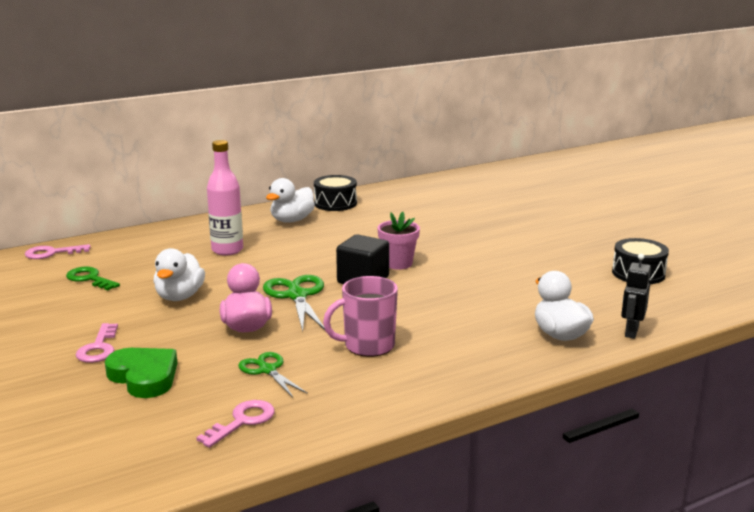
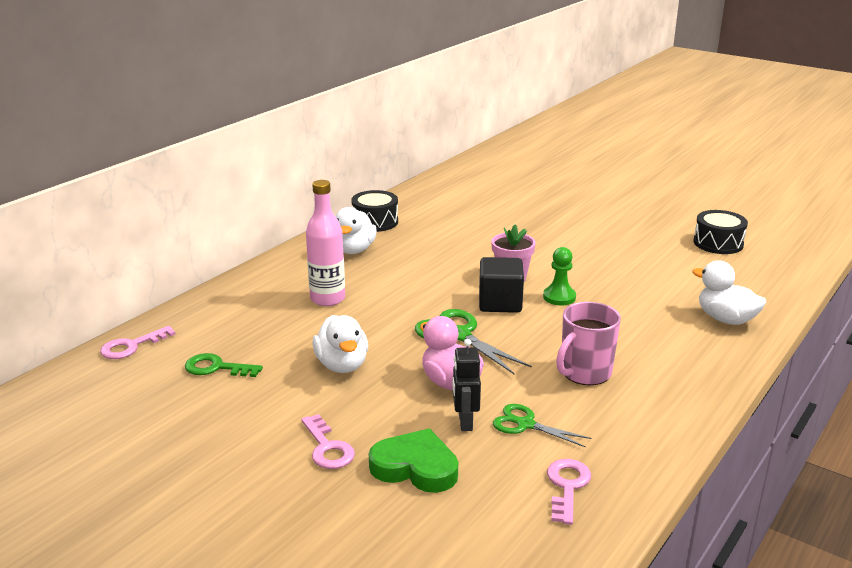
camera: 25 degrees left, 5 degrees up
(421, 286) = (559, 297): none -> green pawn
(631, 332) = (774, 302): black robot -> black robot (465, 422)

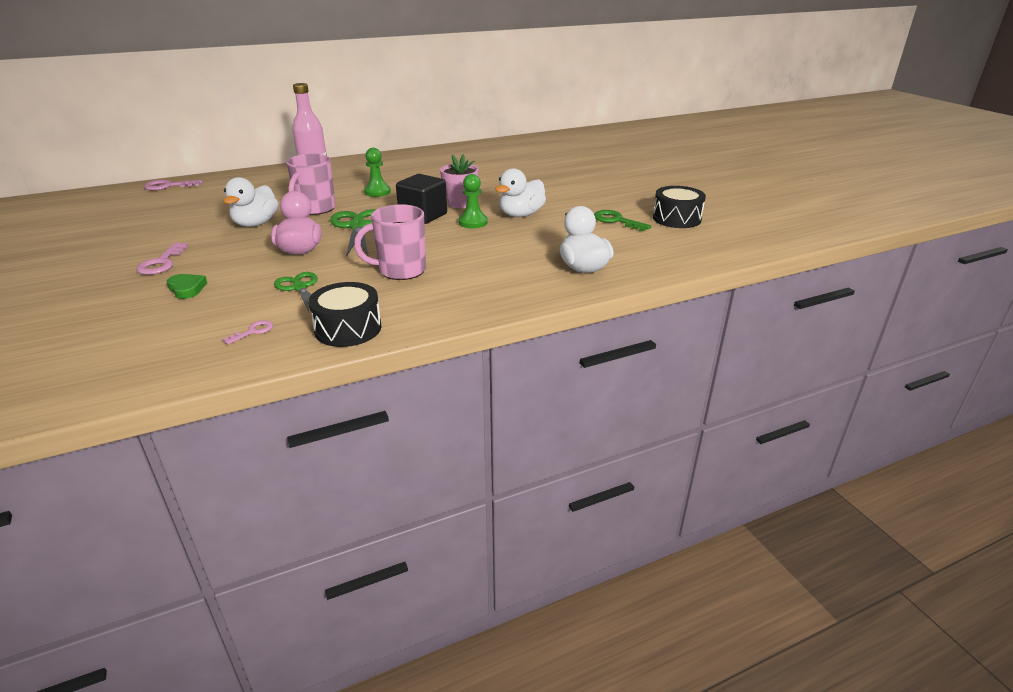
camera: 30 degrees right, 5 degrees up
(216, 368) = (188, 207): green key -> green key (616, 220)
(354, 250) = (384, 167): white duck -> white duck (521, 215)
(374, 327) = (315, 209): none -> pink mug
(375, 222) = (428, 155): black drum -> black drum (348, 329)
(403, 286) = (377, 192): none -> green pawn
(415, 467) = (187, 289): green heart -> green heart, size x0.56
(465, 422) = (264, 274): black robot -> none
(567, 486) = (253, 331): pink key -> pink key, size x0.59

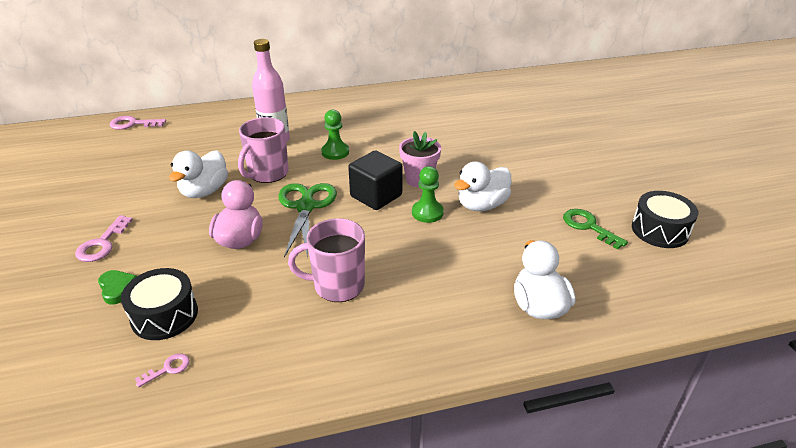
camera: 10 degrees right, 5 degrees up
(299, 287) = (228, 301): green scissors -> none
(348, 329) = (265, 378): black drum -> black drum (164, 315)

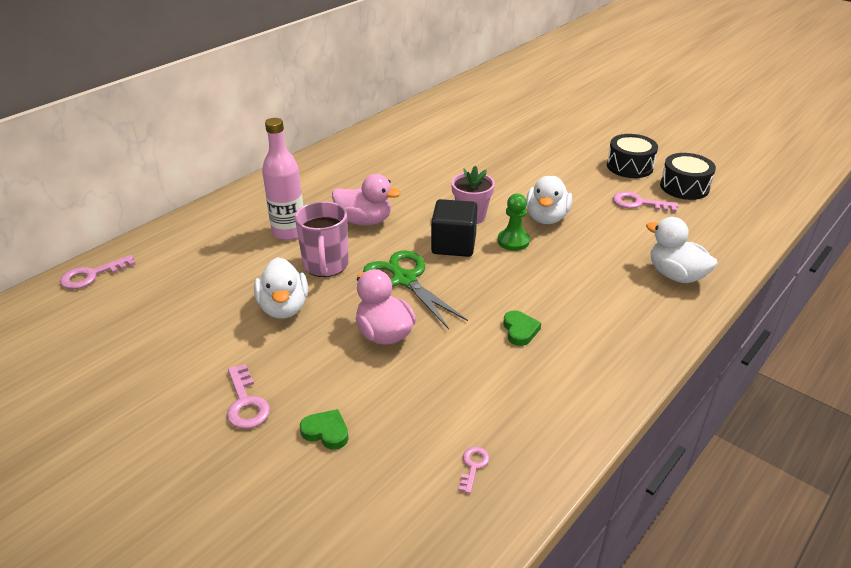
camera: 35 degrees left, 0 degrees up
(164, 315) = (407, 429): black drum -> black drum (629, 166)
(335, 152) = (364, 221): green pawn -> pink duck
(337, 286) = (520, 330): pink mug -> green heart
(588, 226) = (638, 203): green key -> pink key

